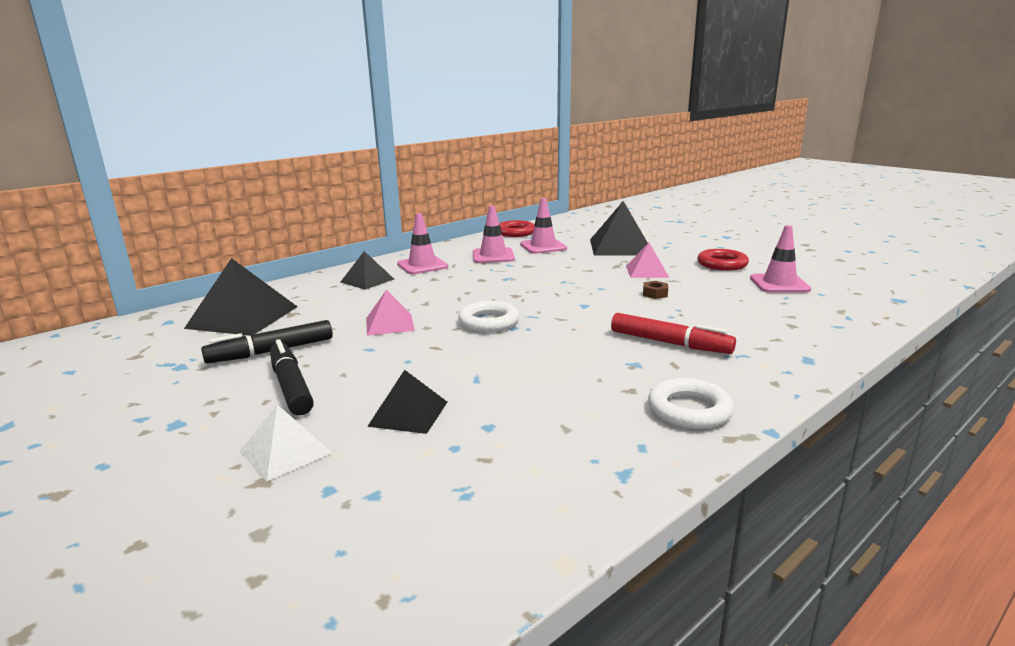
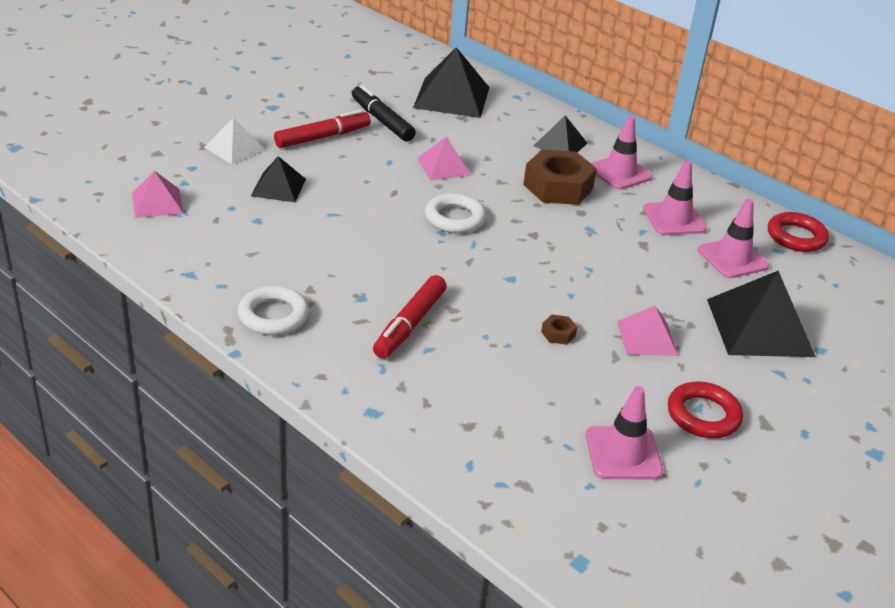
camera: 80 degrees right, 15 degrees up
(290, 386) = (322, 137): black marker -> red marker
(431, 519) = (157, 202): none -> pink pyramid
(439, 284) = (558, 187): none -> brown nut

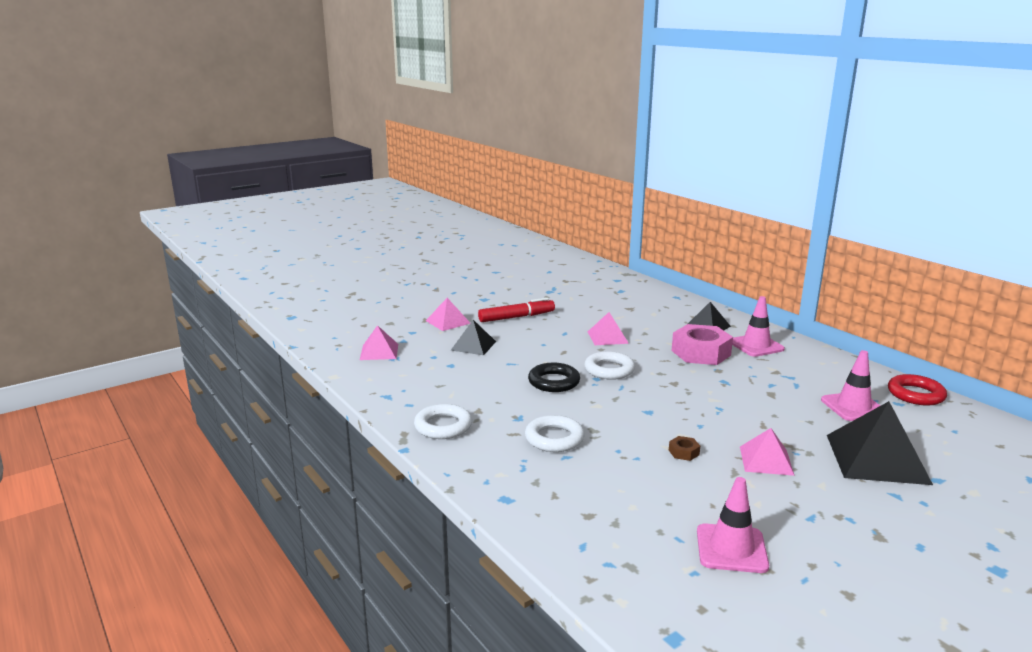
camera: 15 degrees right, 15 degrees down
(234, 148) = (448, 322): white pyramid -> pink pyramid
(382, 121) = (565, 309): black marker -> none
(392, 240) = (554, 382): none -> black ring
(410, 324) = (554, 438): red marker -> white ring
(452, 97) = (624, 296): black pyramid -> none
(558, 187) = (701, 353): brown nut -> pink nut
(674, 219) = (801, 378): pink traffic cone -> none
(703, 415) = (815, 523): red ring -> none

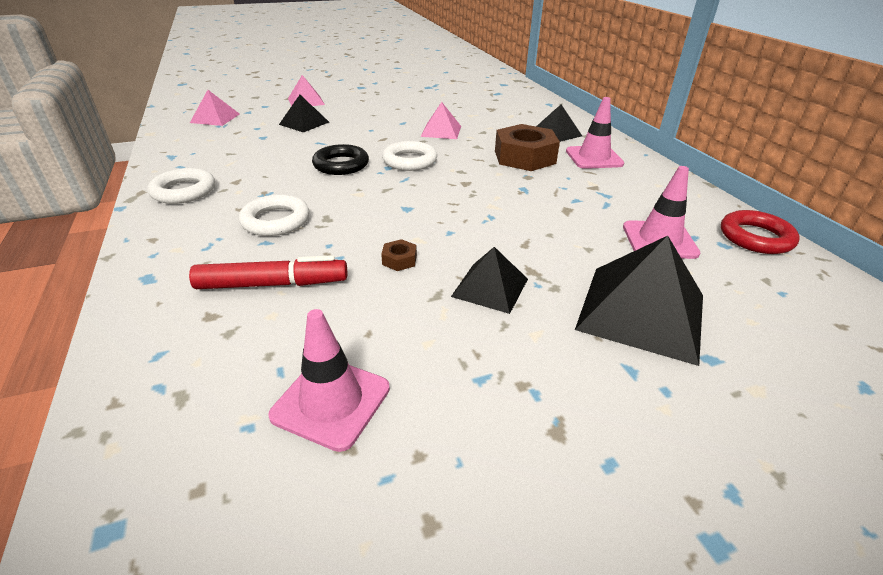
camera: 15 degrees right, 15 degrees up
(516, 317) = (373, 104): red marker -> red marker (273, 284)
(701, 353) = (524, 157): pink nut -> brown nut
(766, 460) = (490, 287): pink pyramid -> black pyramid

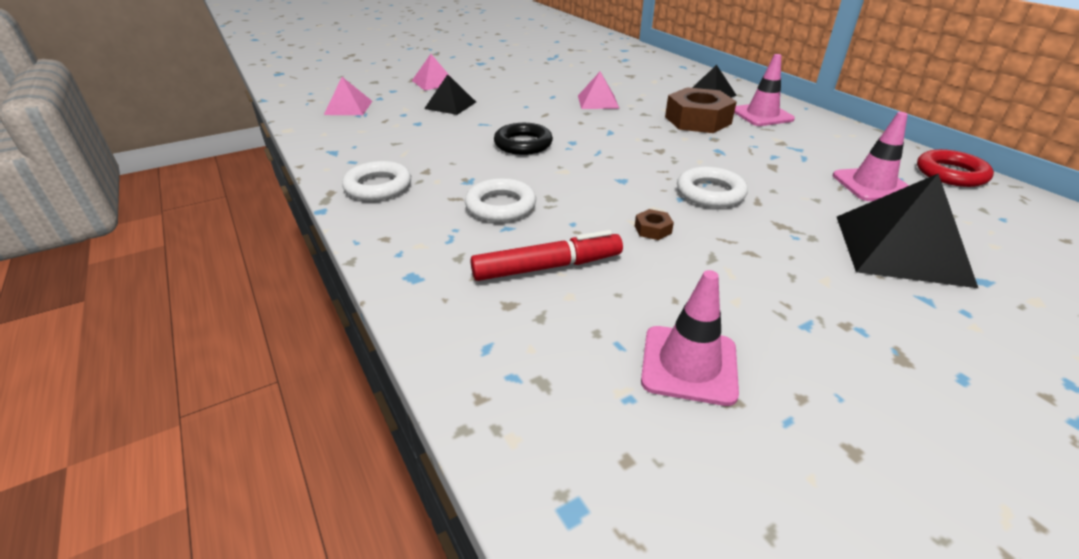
camera: 10 degrees left, 0 degrees up
(410, 161) = (589, 134): white ring -> white ring (710, 193)
(490, 287) = (755, 244): black pyramid -> none

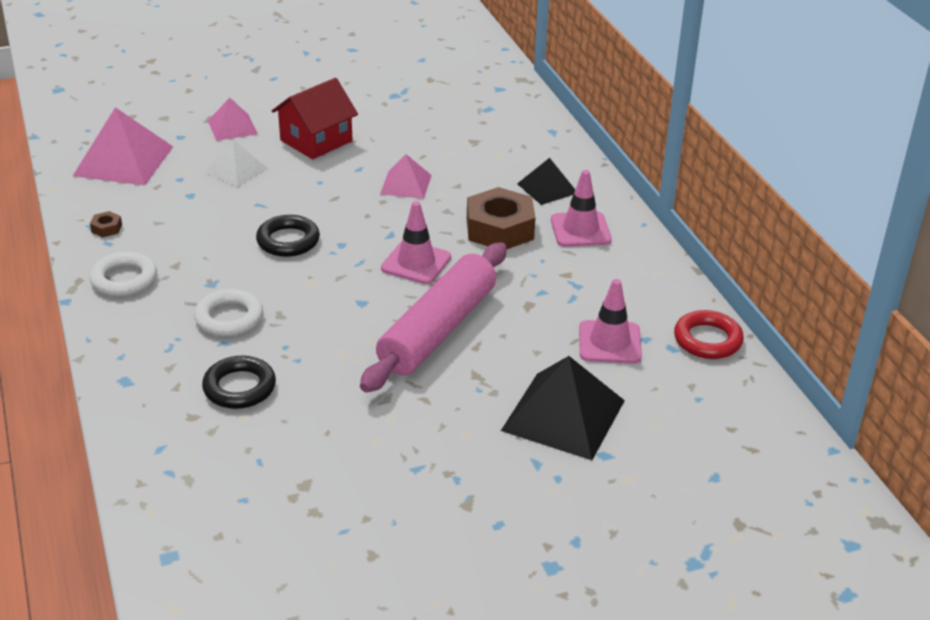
camera: 10 degrees right, 0 degrees up
(348, 107) = (124, 161): pink pyramid -> pink pyramid, size x1.74
(450, 105) = (236, 170): black pyramid -> white pyramid
(507, 84) = (316, 141): none -> red house
(547, 267) = (239, 387): red marker -> black ring
(652, 229) = (353, 363): brown nut -> brown nut (106, 228)
(689, 365) = (301, 483): pink traffic cone -> pink traffic cone (416, 263)
(710, 193) = (437, 330): white ring -> pink rolling pin

